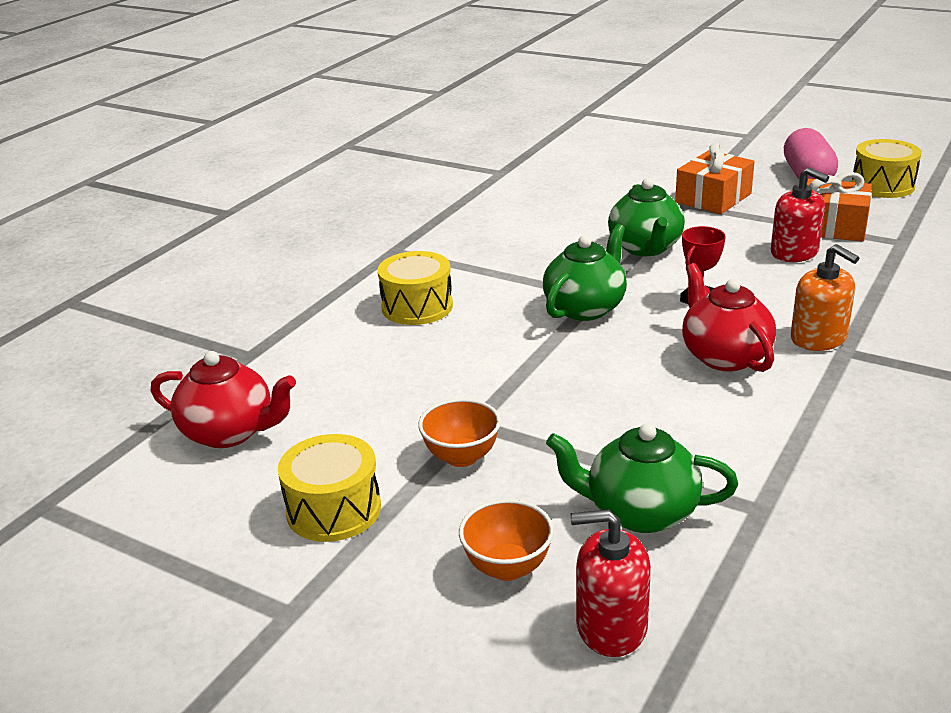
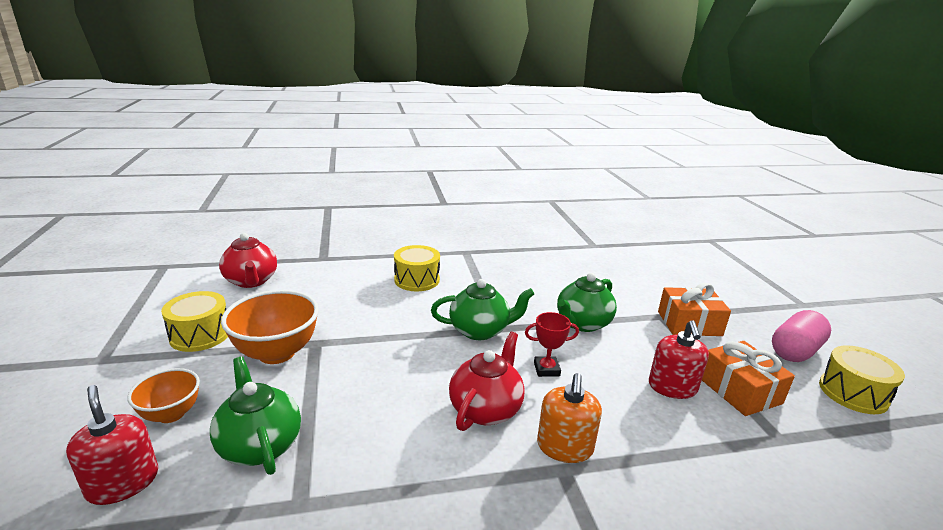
camera: 45 degrees right, 5 degrees down
(461, 457) = (277, 353): orange bowl -> orange bowl, size x1.69

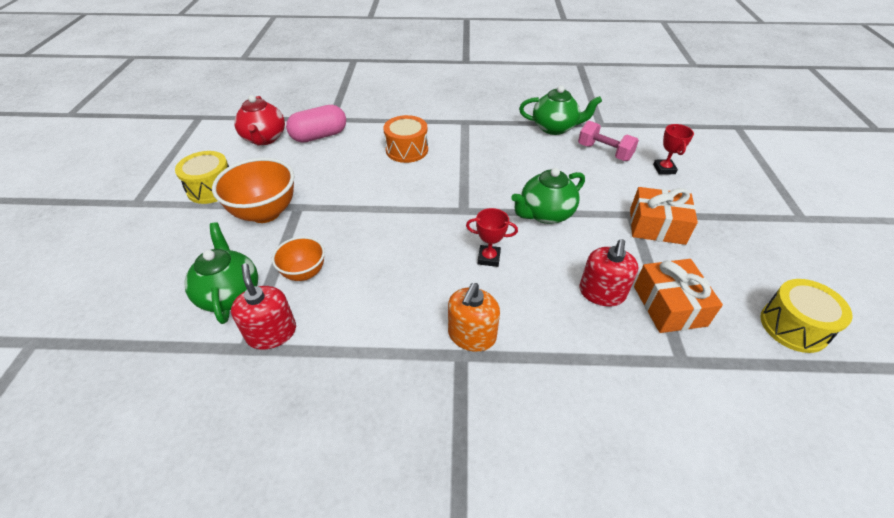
camera: 15 degrees right, 20 degrees up
(123, 483) = (130, 309): red soap dispenser -> red soap dispenser (271, 333)
(171, 414) = (174, 258): orange bowl -> orange bowl (304, 273)
(417, 280) = (407, 150): yellow drum -> orange drum
(480, 330) = (444, 210): green teapot -> green teapot (555, 128)
(486, 409) = (418, 289): red teapot -> none
(609, 267) = (604, 152): none -> pink dumbbell
(669, 277) = (664, 169): none -> red trophy
(795, 351) = (757, 271): pink capsule -> pink capsule (319, 136)

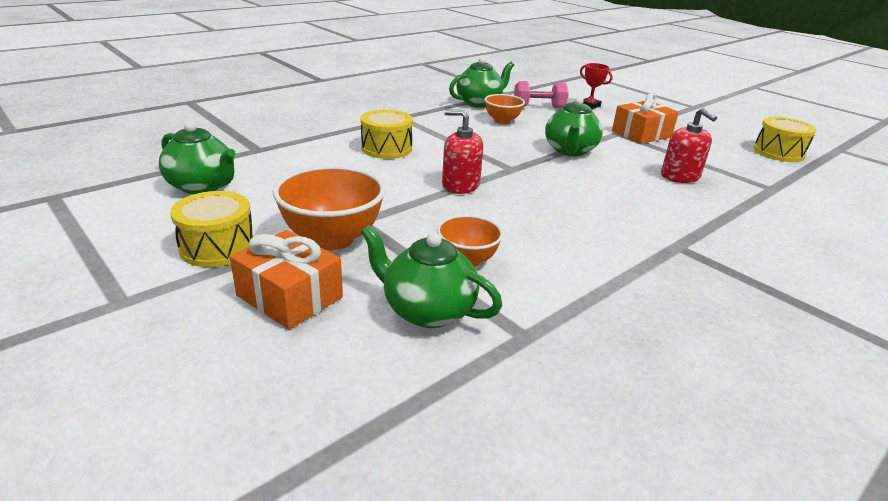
camera: 45 degrees left, 15 degrees down
(264, 138) = (203, 186): red teapot -> green teapot
(271, 333) = (526, 312): red soap dispenser -> red soap dispenser (460, 185)
(319, 136) = (271, 165): pink capsule -> none
(407, 150) = (386, 148): orange drum -> yellow drum
(471, 335) = (661, 232): orange soap dispenser -> none
(489, 258) = (585, 188): red trophy -> none
(540, 156) = (502, 121): none -> orange bowl
(669, 306) = (720, 167): orange gift -> orange gift (289, 296)

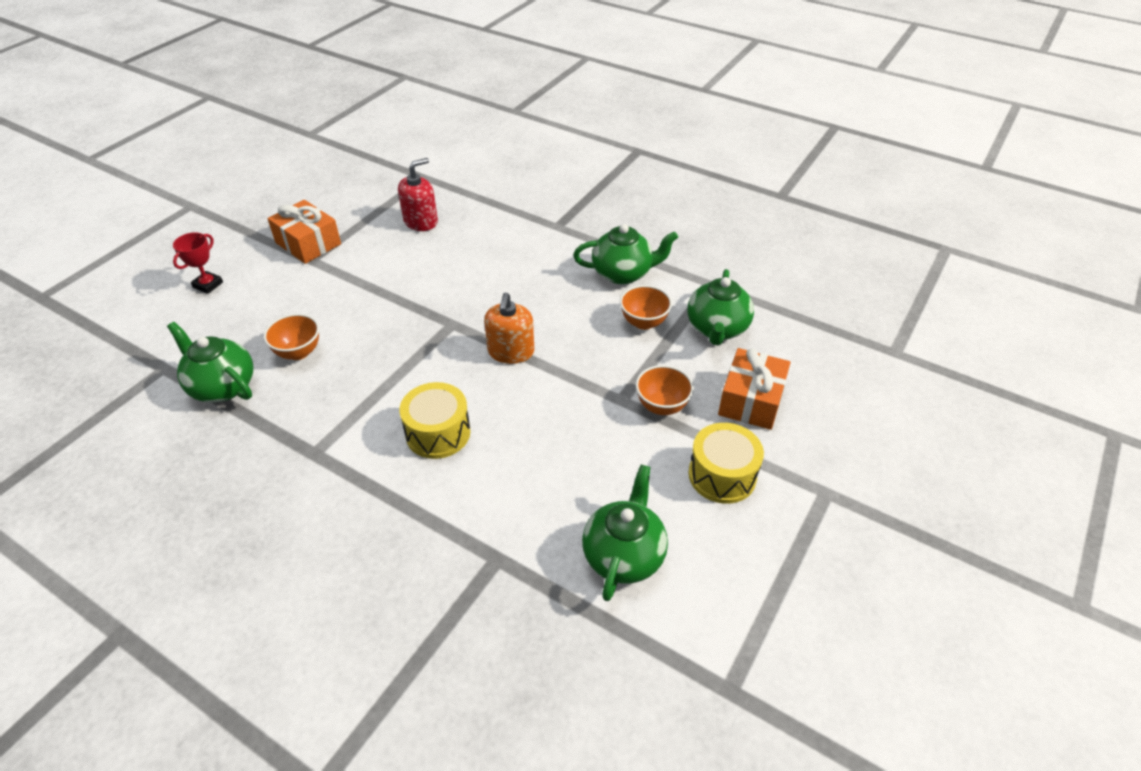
camera: 105 degrees left, 15 degrees up
(332, 239) = (661, 406): orange bowl -> orange bowl, size x0.59
(460, 185) = (511, 352): red soap dispenser -> orange soap dispenser
(538, 107) = (227, 328): pink dumbbell -> none
(570, 151) = (382, 289): green teapot -> green teapot (623, 273)
(778, 152) = (332, 165): yellow drum -> none

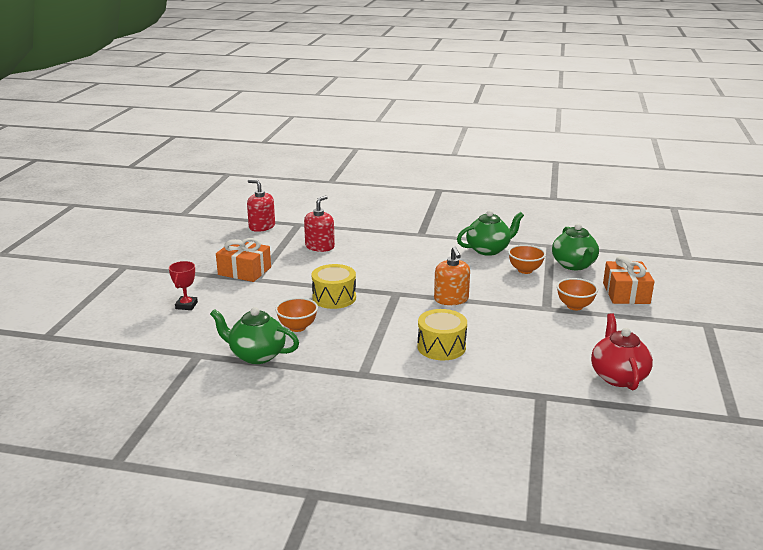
camera: 20 degrees left, 20 degrees down
(379, 173) = (262, 226): none -> red soap dispenser
(624, 555) = (618, 376): green teapot -> red teapot
(722, 475) = (641, 329): yellow drum -> yellow drum (334, 298)

